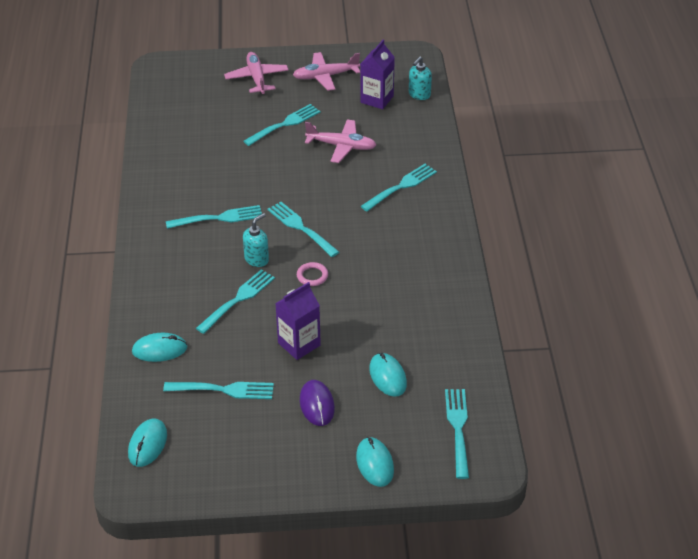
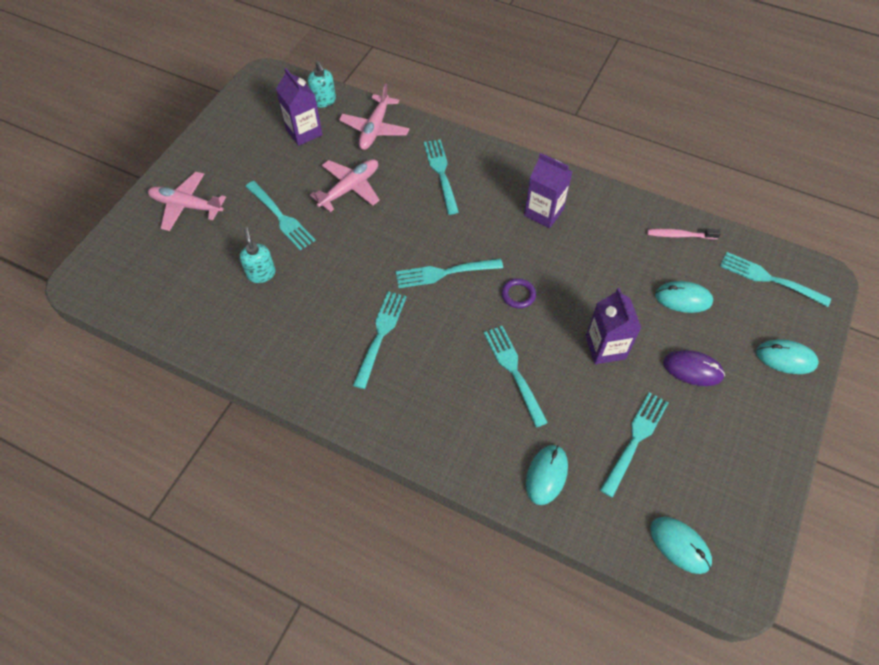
camera: 60 degrees left, 15 degrees up
(257, 259) = (465, 329): turquoise soap dispenser -> turquoise soap dispenser (261, 273)
(284, 125) = (280, 217): turquoise fork -> turquoise fork turned 150 degrees clockwise
(312, 276) = (518, 295): pink ring -> purple ring
(325, 76) = (235, 152): pink plane -> pink plane (375, 129)
(411, 260) = (544, 212): none -> purple carton
(458, 353) = (679, 235): none -> pink toothbrush

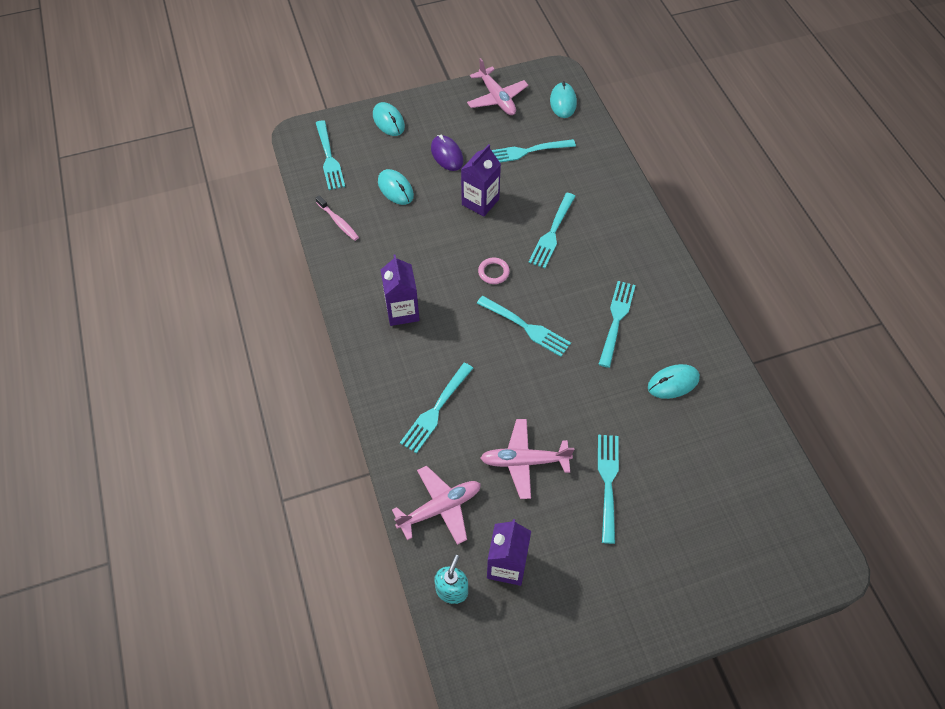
camera: 135 degrees left, 0 degrees up
(186, 206) = (684, 570): pink plane -> pink plane (497, 98)
(261, 273) = (666, 441): turquoise soap dispenser -> none
(380, 335) = (616, 320): turquoise fork -> turquoise fork turned 135 degrees clockwise
(518, 295) = (493, 272): purple ring -> pink ring
(546, 475) = (595, 173): turquoise mouse -> turquoise mouse (673, 383)

